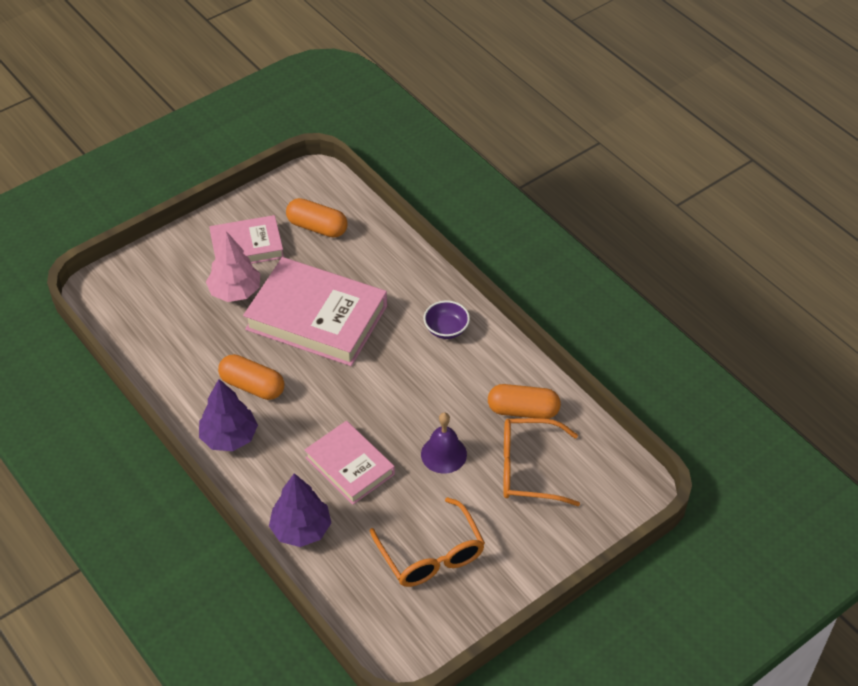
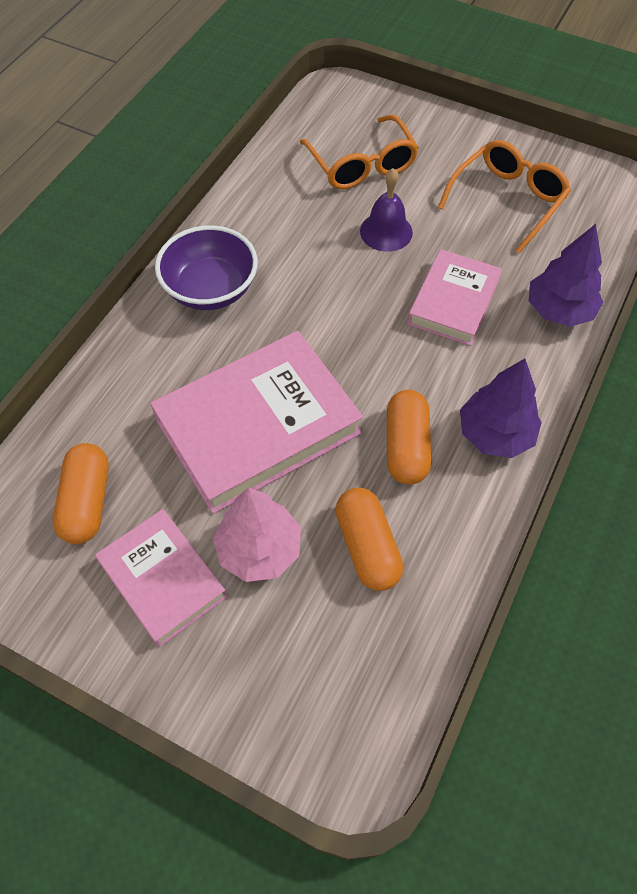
camera: 115 degrees left, 10 degrees up
(316, 318) = (258, 427): pink book -> pink book turned 60 degrees clockwise
(446, 329) = (211, 289): purple bowl -> purple bowl, size x1.67
(523, 410) = (291, 190): orange capsule -> orange capsule (367, 547)

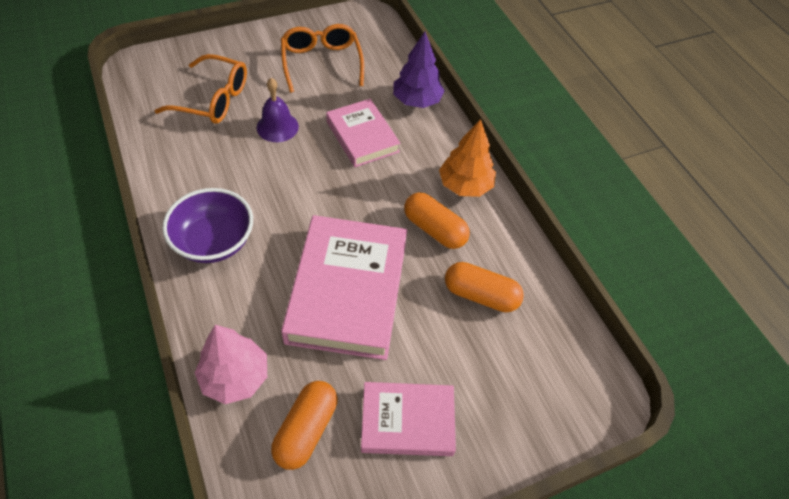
camera: 55 degrees left, 5 degrees down
(87, 502) = (306, 430): orange capsule -> orange capsule turned 75 degrees clockwise
(259, 549) = (434, 351): pink tree -> pink tree (235, 377)
(495, 434) = (465, 185): purple tree -> orange tree

